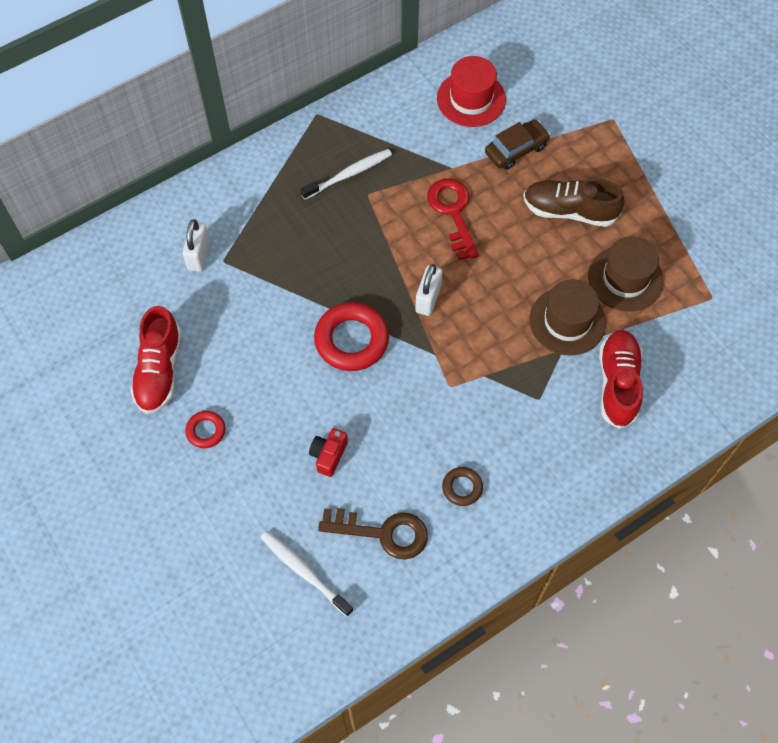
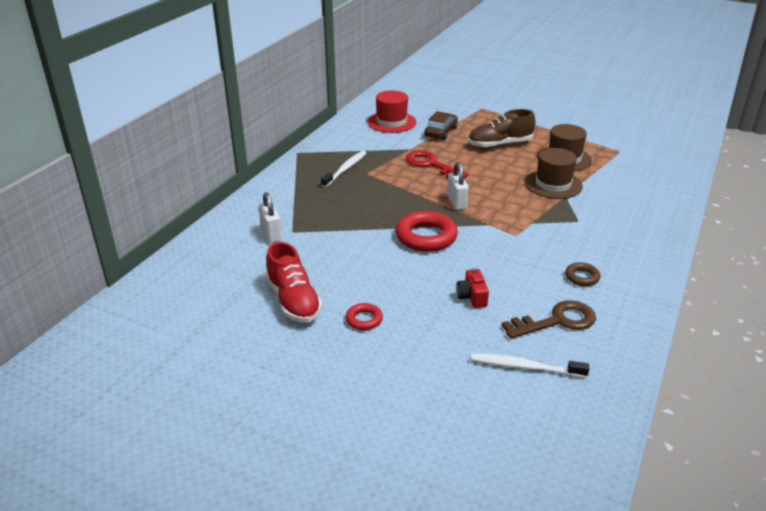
camera: 30 degrees left, 30 degrees down
(617, 384) = (614, 198): red shoe -> none

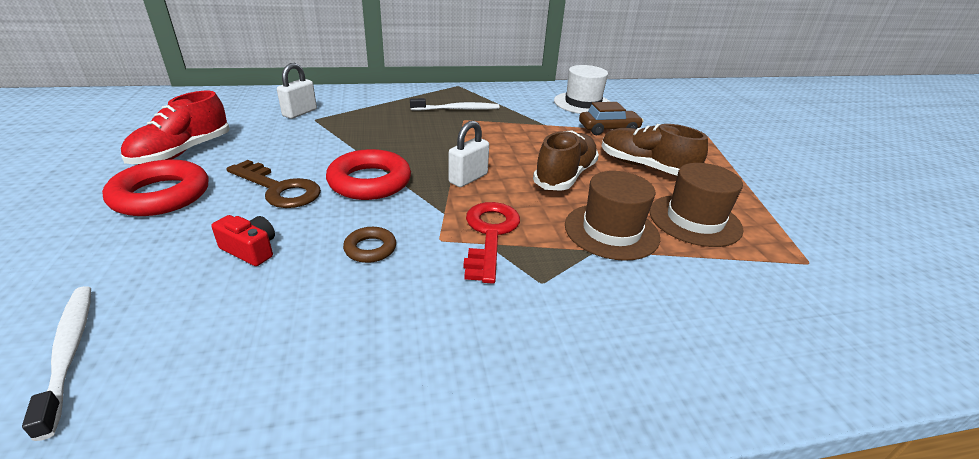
camera: 50 degrees right, 0 degrees up
(364, 319) = (161, 195): red ring -> red ring, size x1.95
(391, 122) = (582, 103): red hat -> white hat
(431, 165) = (530, 143): red key -> red key (490, 234)
(472, 296) = (250, 250): red camera -> red camera turned 75 degrees clockwise
(485, 172) = (565, 176): none -> brown shoe
(557, 321) = (221, 347): brown key -> brown key (279, 189)
(582, 277) = (374, 336): brown ring -> brown ring (370, 249)

